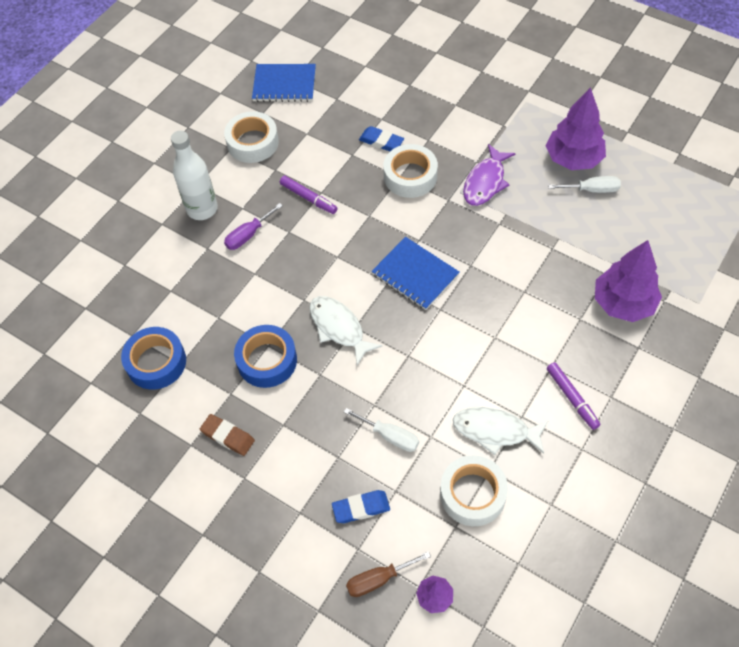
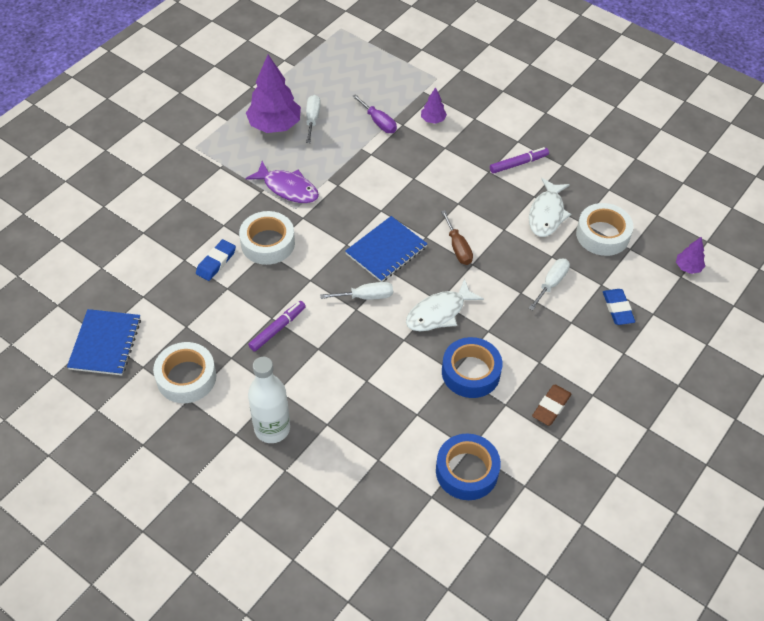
camera: 90 degrees left, 5 degrees down
(248, 235) = (316, 385): purple screwdriver -> purple screwdriver (378, 122)
(353, 263) = (366, 296): none -> white screwdriver
(378, 579) = (677, 302): brown screwdriver -> brown screwdriver (458, 248)
(623, 303) = (433, 120): purple tree -> purple tree, size x0.48

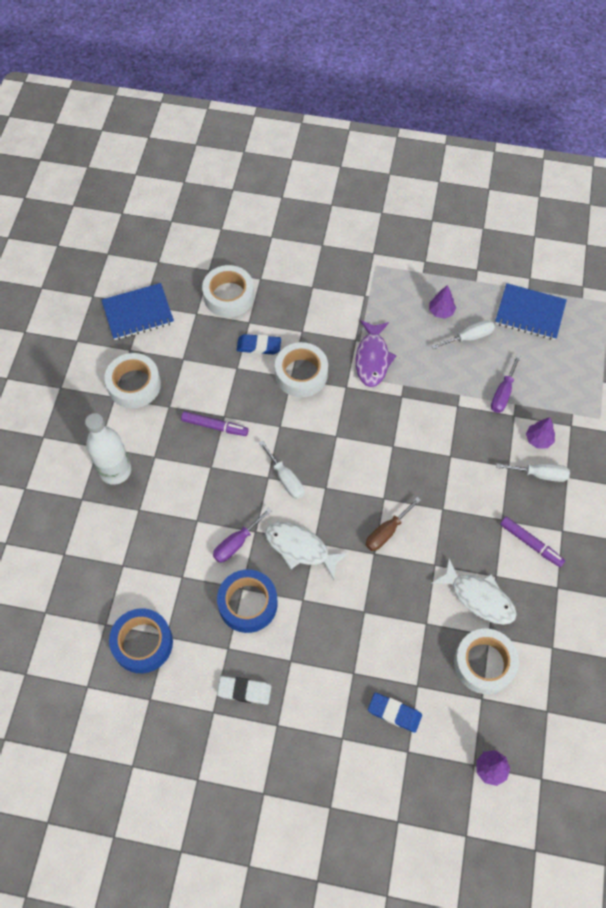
camera: 65 degrees right, 10 degrees up
(143, 263) = (229, 296): none -> white tape
(274, 125) = (441, 311): purple tree -> purple tree, size x0.48
(386, 251) = (347, 472): blue notebook -> blue notebook (529, 313)
(407, 358) = (236, 543): none -> purple screwdriver
(547, 214) = (479, 597): white fish -> white fish turned 135 degrees counterclockwise
(551, 283) = (391, 636): white screwdriver -> white screwdriver (540, 474)
(551, 407) = (244, 691): brown eraser -> white eraser
(617, 309) = (394, 713): blue eraser -> blue eraser turned 60 degrees clockwise

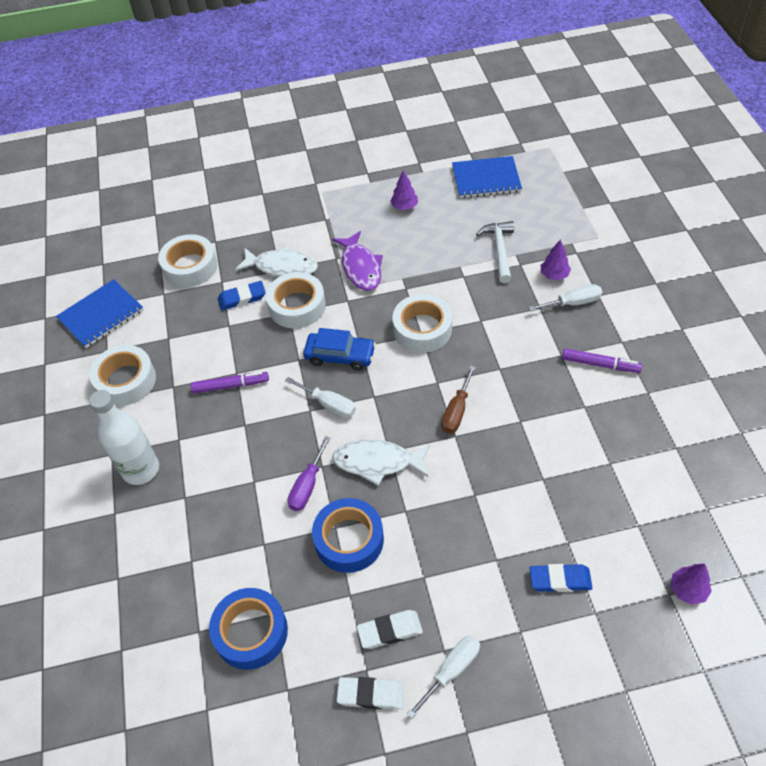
camera: 20 degrees left, 10 degrees down
(208, 732) = (370, 694): none -> white eraser
(315, 437) = (340, 356): none -> blue car
(469, 337) = (442, 217): white screwdriver -> white screwdriver (451, 670)
(479, 597) = (580, 432): white fish -> white fish (282, 267)
(484, 663) = (621, 491): white tape -> white tape (422, 329)
(503, 393) = (499, 250): purple screwdriver -> white hammer

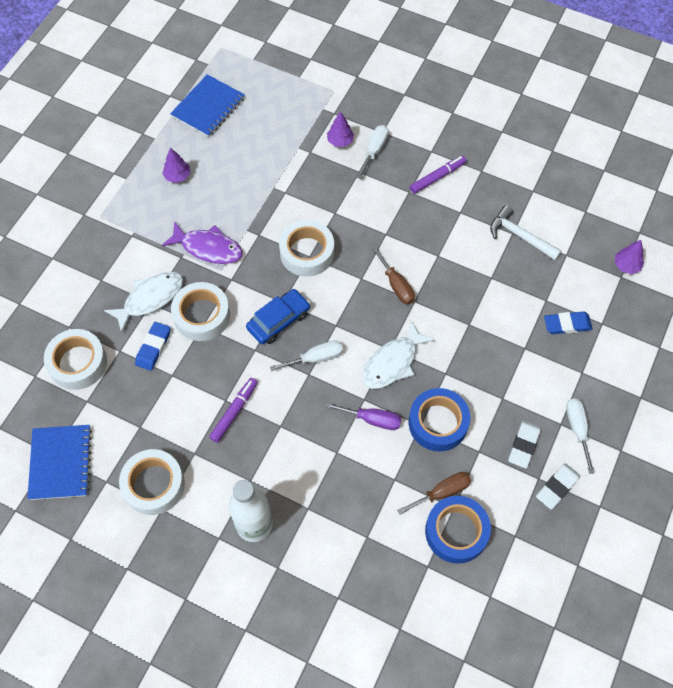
camera: 55 degrees left, 10 degrees up
(281, 592) = (442, 492): none -> brown screwdriver
(307, 486) = (372, 419): purple screwdriver -> purple screwdriver turned 45 degrees counterclockwise
(499, 250) = (285, 153): white hammer -> white hammer (520, 236)
(560, 580) = (567, 324): blue eraser -> blue eraser turned 45 degrees clockwise

